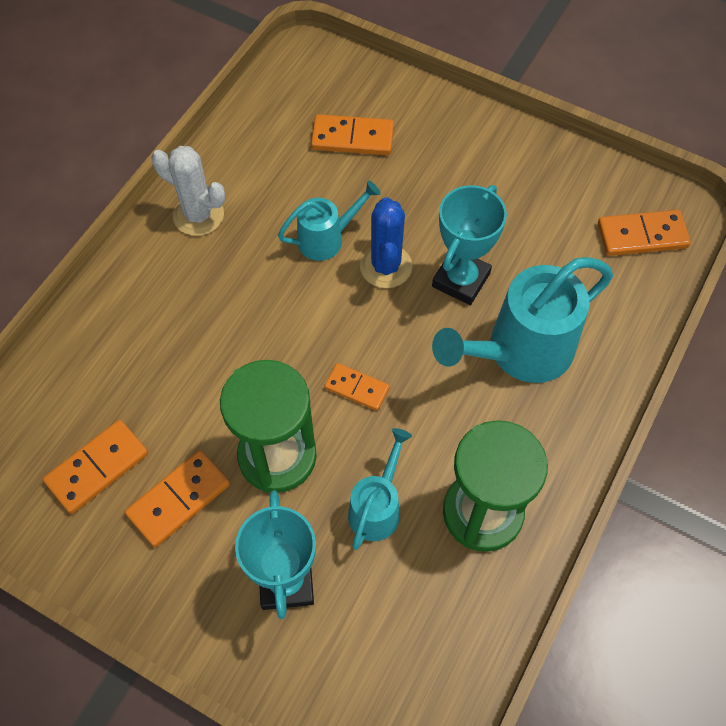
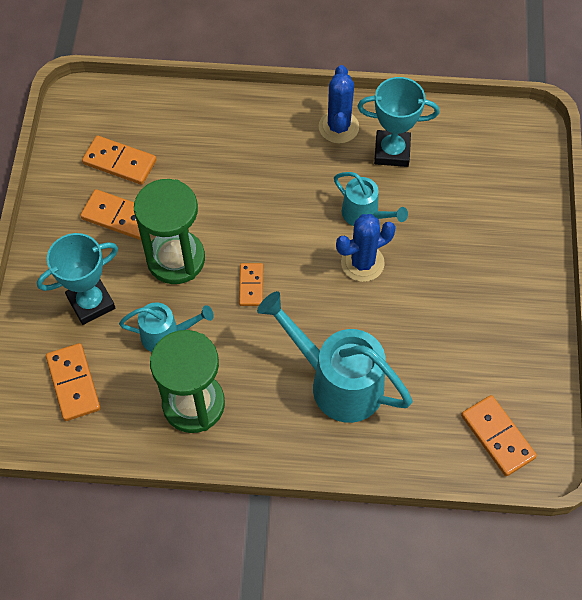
camera: 65 degrees right, 0 degrees up
(198, 215) = (338, 127): white cactus -> blue cactus
(352, 138) = (467, 193): orange domino -> orange domino (73, 383)
(460, 280) = (378, 318): turquoise trophy -> turquoise trophy (392, 151)

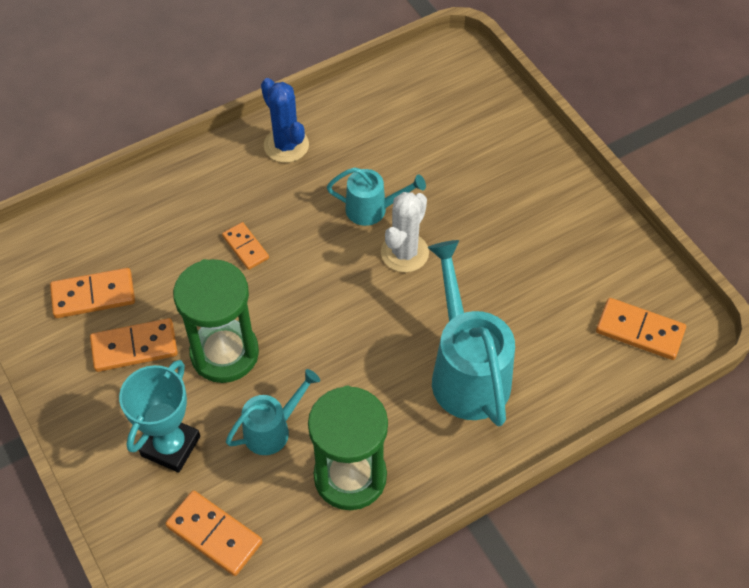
camera: 35 degrees left, 5 degrees down
(251, 285) = (318, 334): orange domino -> orange domino (245, 247)
(337, 382) = (467, 371): turquoise watering can -> turquoise watering can turned 75 degrees clockwise
(362, 263) = (404, 253): blue cactus -> white cactus
(392, 151) = (352, 140): turquoise trophy -> none

